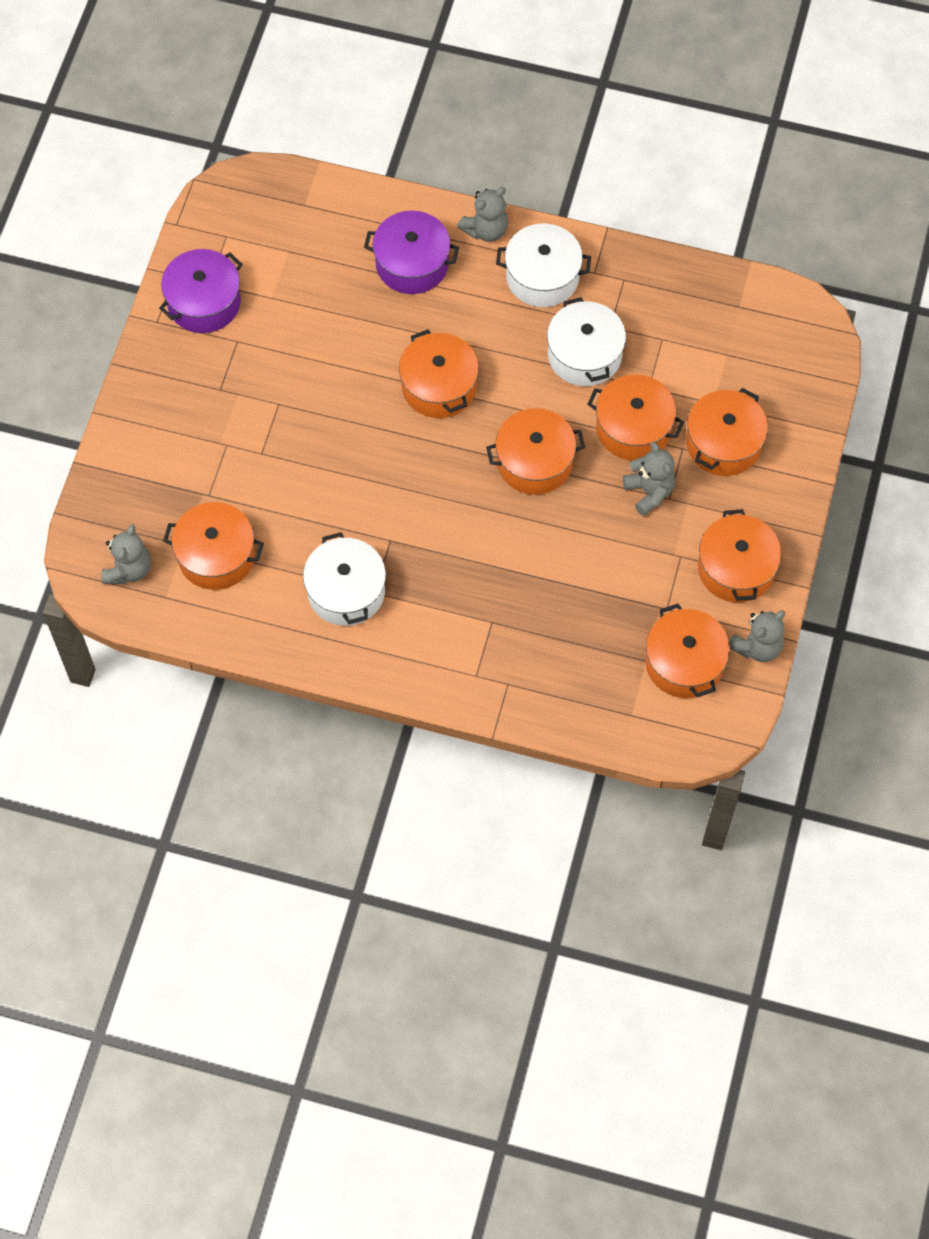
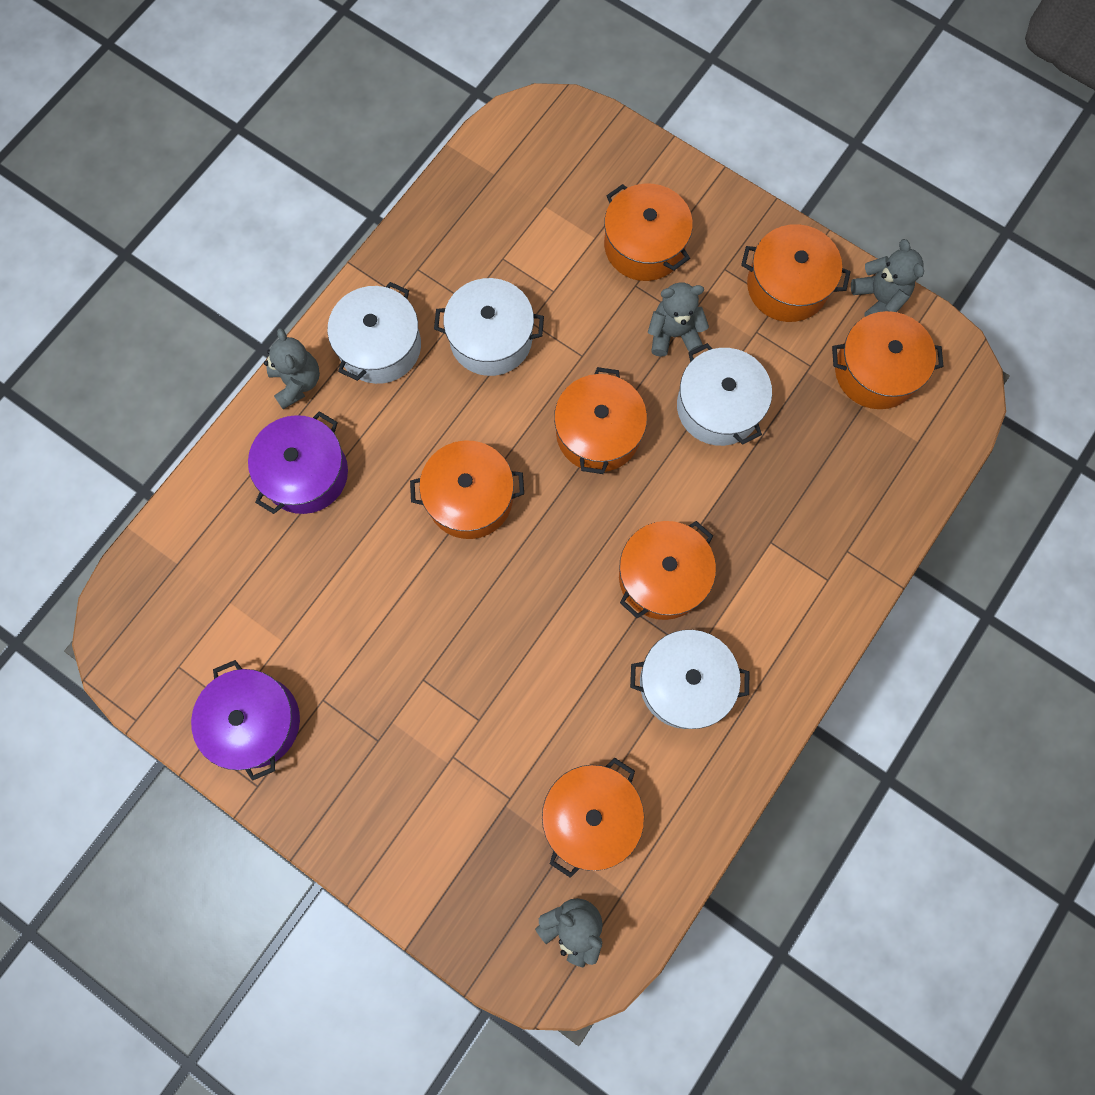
camera: 70 degrees left, 10 degrees up
(597, 546) = (718, 407): none -> white pot
(633, 428) = (595, 323): orange pot -> orange pot (662, 577)

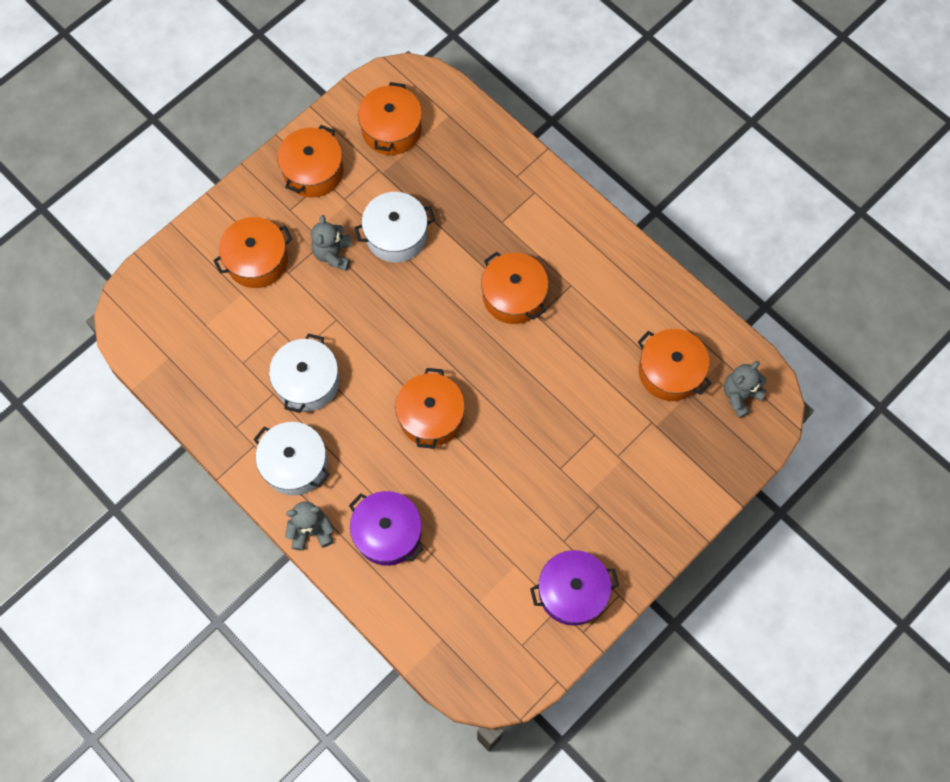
camera: 80 degrees left, 5 degrees down
(598, 432) = (399, 319): orange pot -> none
(684, 683) = (590, 296): white pot -> none
(878, 298) = (337, 115): grey teddy bear -> none

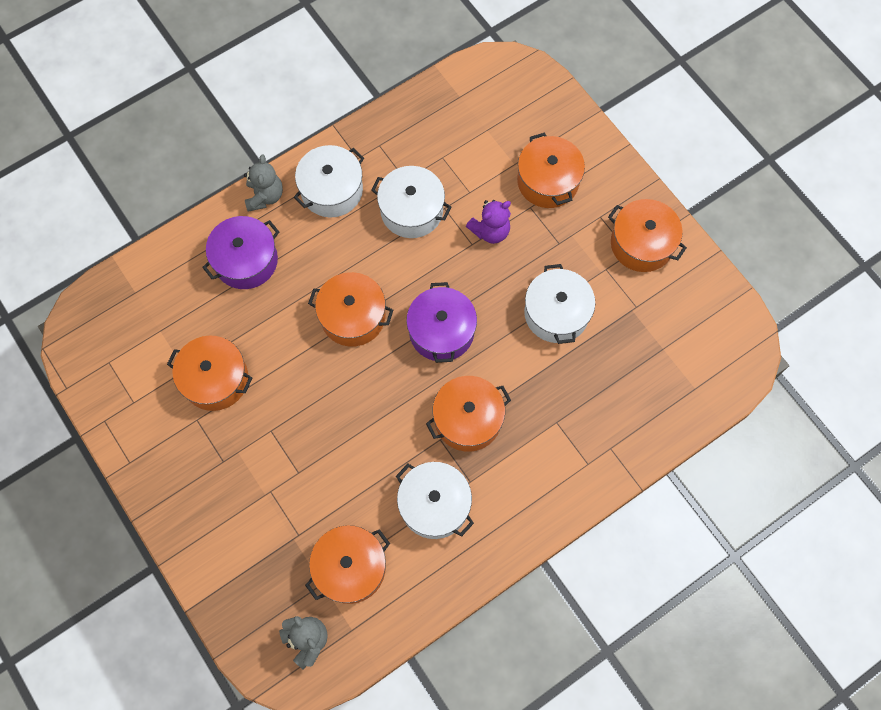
camera: 100 degrees right, 0 degrees up
(319, 305) = (490, 231): none -> purple teddy bear
(333, 254) = (544, 251): grey teddy bear -> none
(391, 129) = (683, 327): orange pot -> orange pot (215, 379)
(572, 591) = (145, 418): purple pot -> purple pot (441, 331)
(598, 311) = (434, 504): none -> white pot

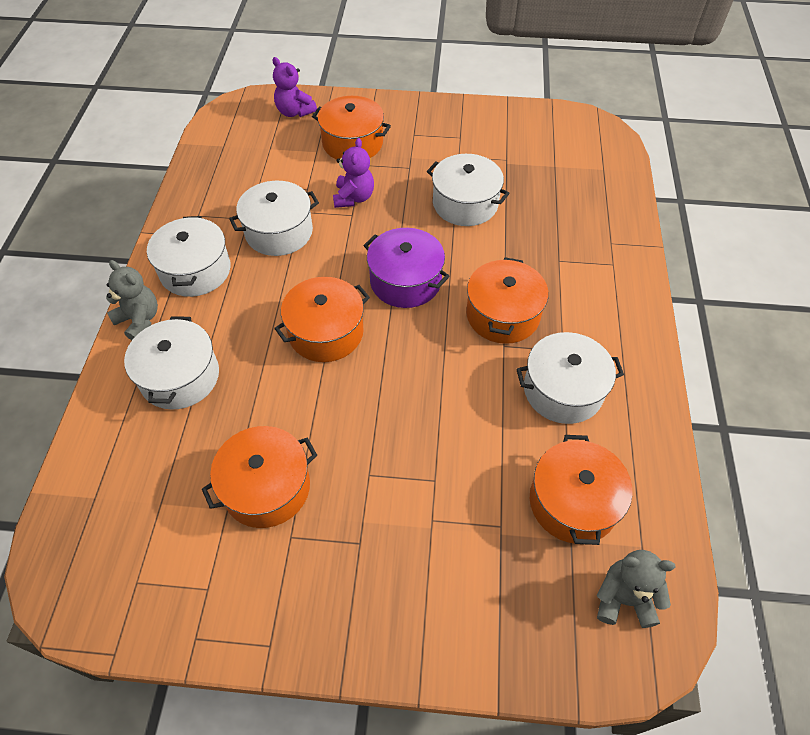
camera: 50 degrees left, 15 degrees down
(246, 260) = (180, 376): purple pot -> white pot
(543, 110) = (295, 112): none -> purple teddy bear
(641, 244) = (459, 127): orange pot -> none

